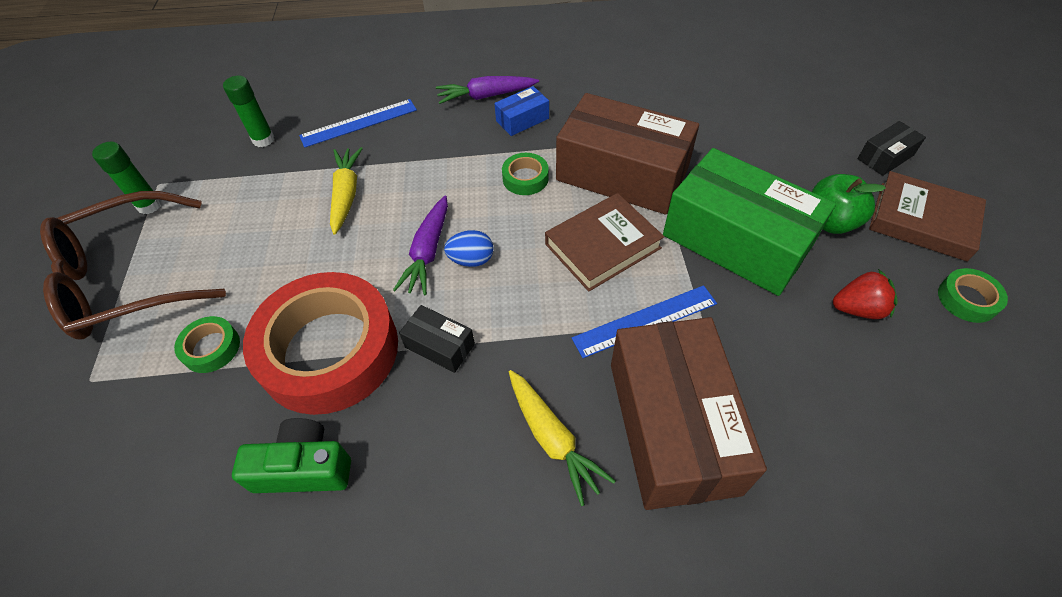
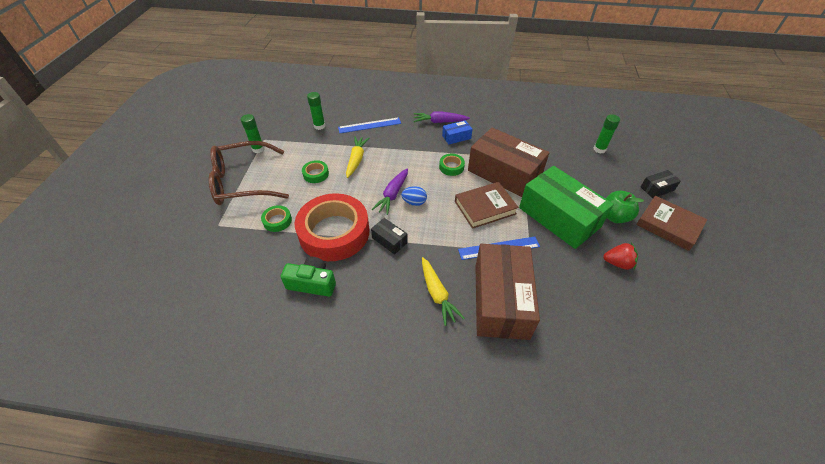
camera: 10 degrees right, 5 degrees down
(773, 102) = (599, 149): none -> green glue stick
(967, 299) = (682, 270): green tape -> green tape (316, 174)

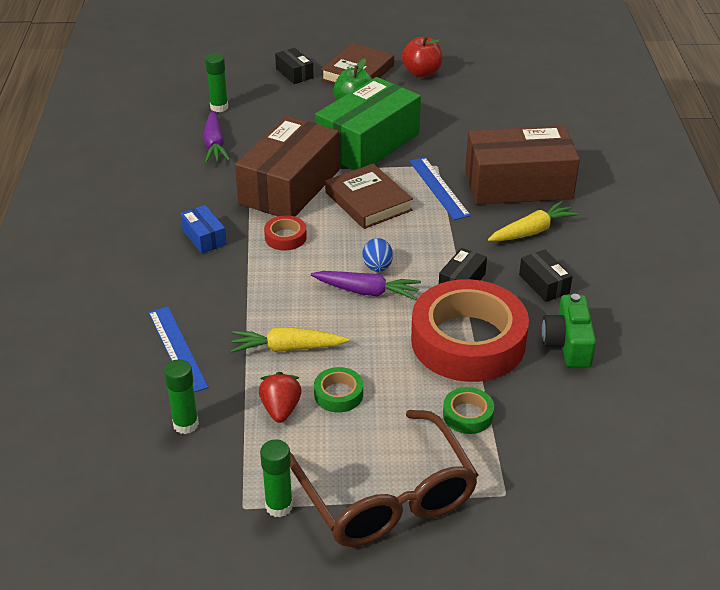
camera: 100 degrees left, 10 degrees down
(375, 285) = (544, 284): none -> black box
(439, 122) = (160, 260): purple carrot -> purple carrot (214, 144)
(451, 167) = (285, 237): green tape -> red tape
(618, 263) = (429, 108): red strawberry -> red strawberry (281, 409)
(680, 269) = (422, 73): none -> red apple

